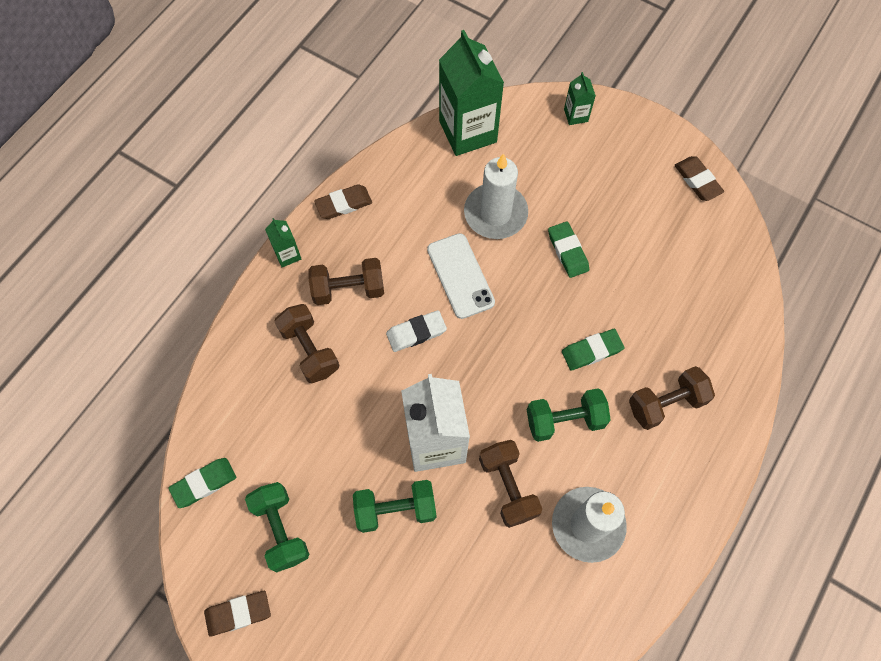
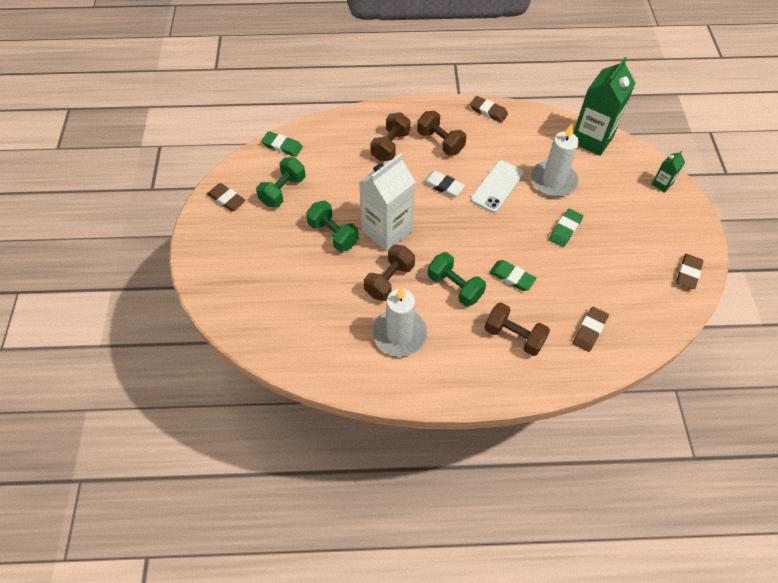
camera: 55 degrees right, 10 degrees down
(287, 255) = (435, 106): green carton -> none
(705, 324) = (589, 330): none -> brown eraser

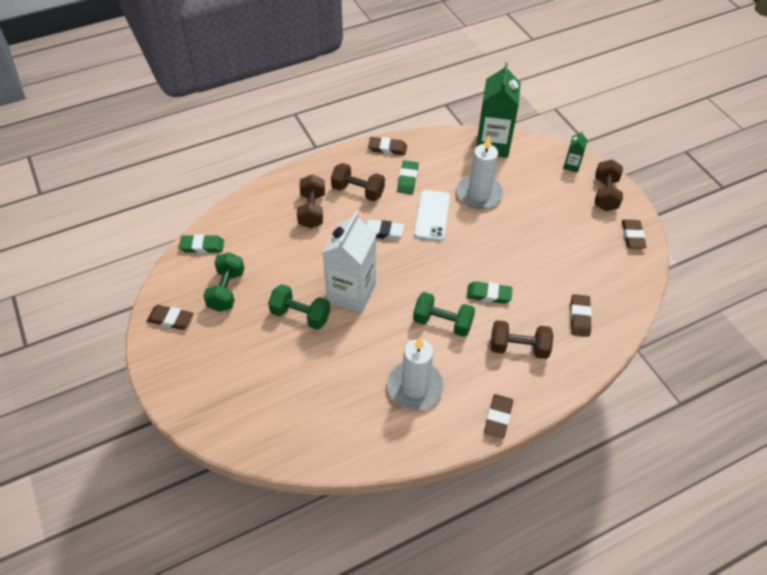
camera: 25 degrees left, 5 degrees down
(389, 280) = (378, 339): brown dumbbell -> brown dumbbell (605, 194)
(460, 391) = (498, 417): none -> brown eraser
(565, 229) = (512, 234): green eraser -> green eraser (407, 179)

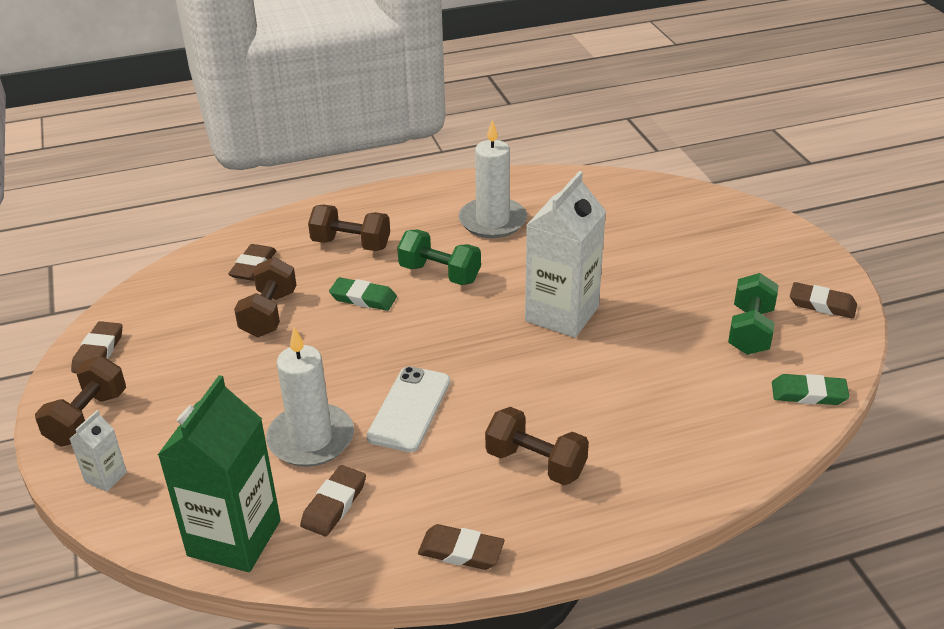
camera: 170 degrees left, 15 degrees down
(300, 315) = (636, 295): green dumbbell -> none
(312, 210) = (623, 435): brown dumbbell -> brown dumbbell (269, 314)
(382, 232) = (501, 391): white eraser -> none
(407, 179) = (435, 478): green eraser -> none
(498, 417) = (405, 193): brown eraser -> brown eraser (334, 504)
(571, 165) = (106, 477): green carton -> white carton

